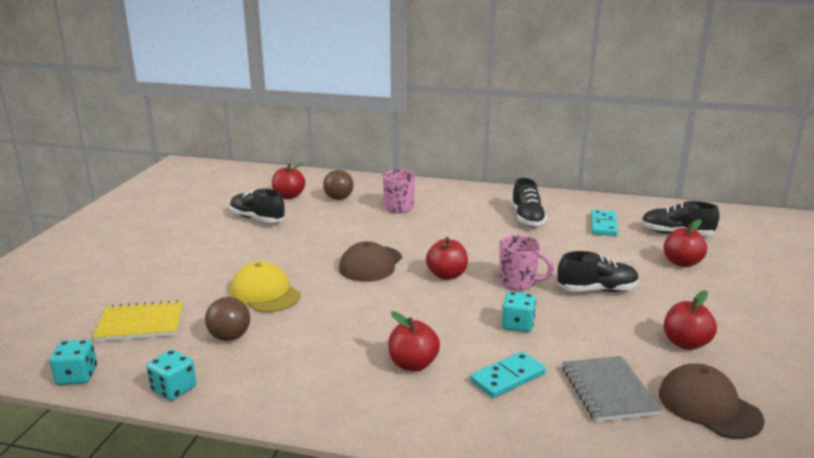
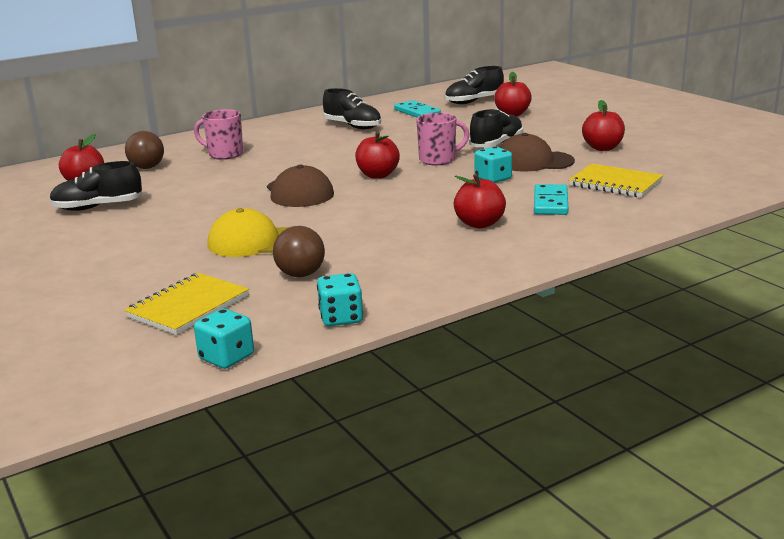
camera: 45 degrees left, 0 degrees up
(608, 391) = (615, 183): grey notebook -> yellow notebook
(708, 406) = (673, 167): brown cap -> brown cap (533, 161)

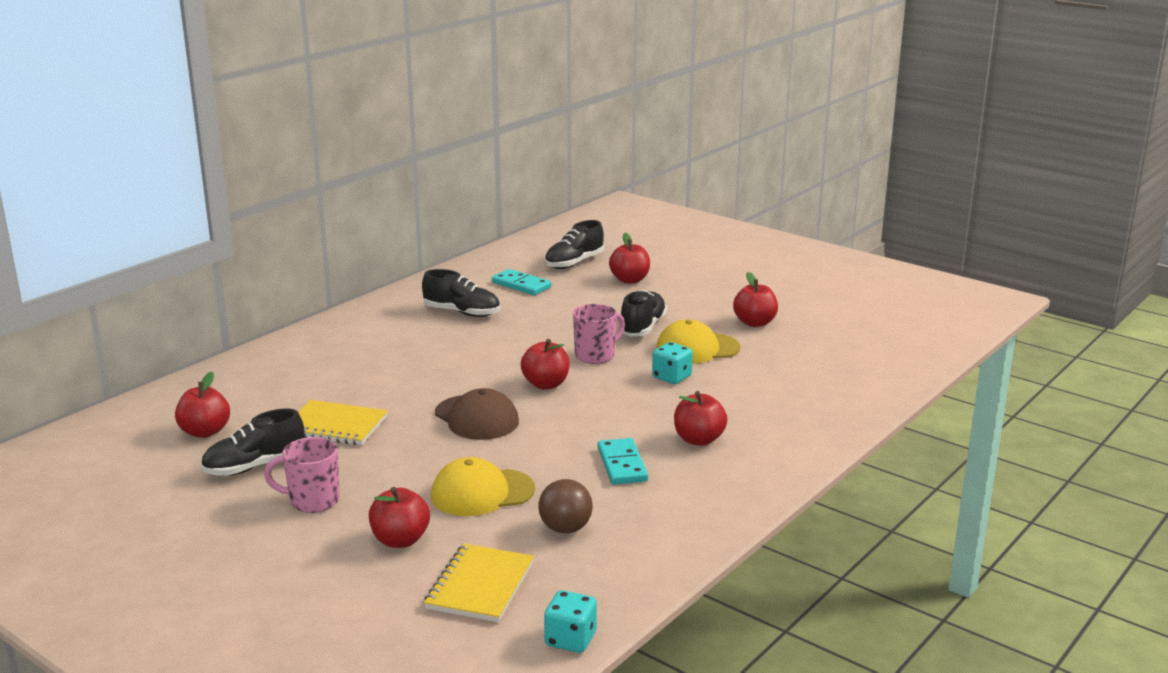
camera: 20 degrees left, 0 degrees up
(147, 168) = (262, 400): brown ball -> none
(156, 266) = (400, 540): none -> red apple
(224, 154) = (342, 370): pink mug -> pink mug (313, 501)
(341, 318) = (646, 575): turquoise dice -> none
(533, 161) = (697, 348): brown cap -> yellow cap
(550, 203) = (750, 404): turquoise domino -> turquoise domino (622, 465)
(615, 183) = (796, 371): yellow notebook -> yellow notebook (335, 426)

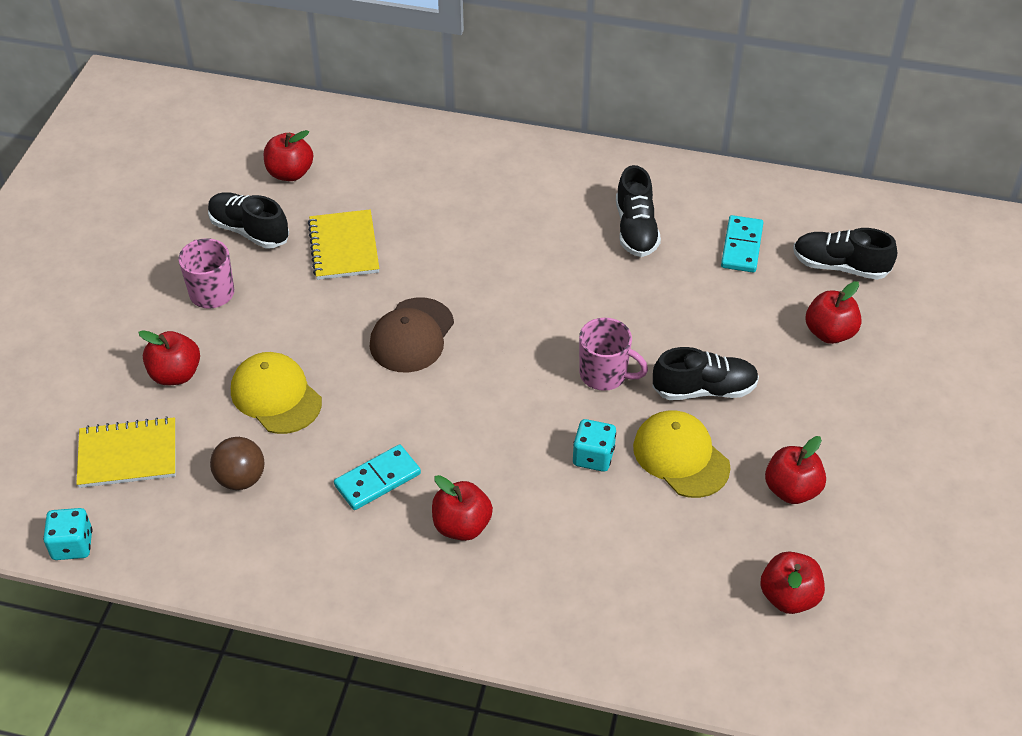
camera: 65 degrees right, 25 degrees up
(546, 384) = (512, 359): red apple -> red apple (789, 597)

